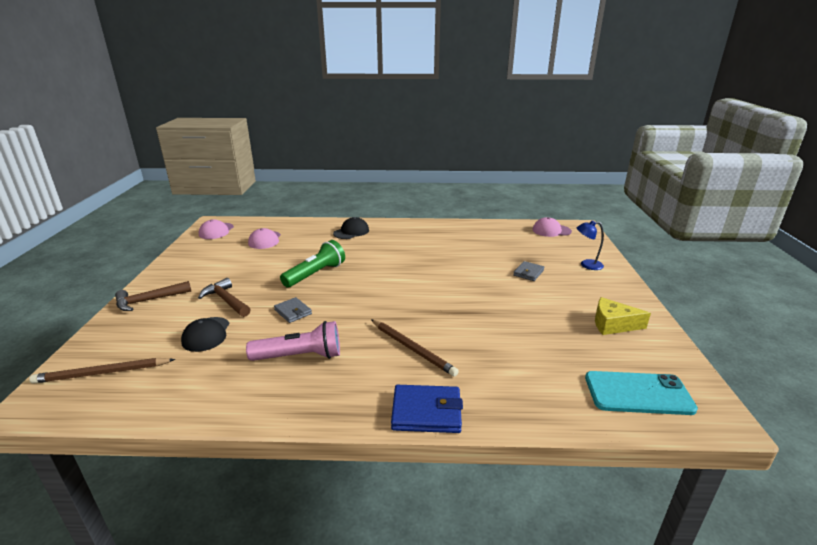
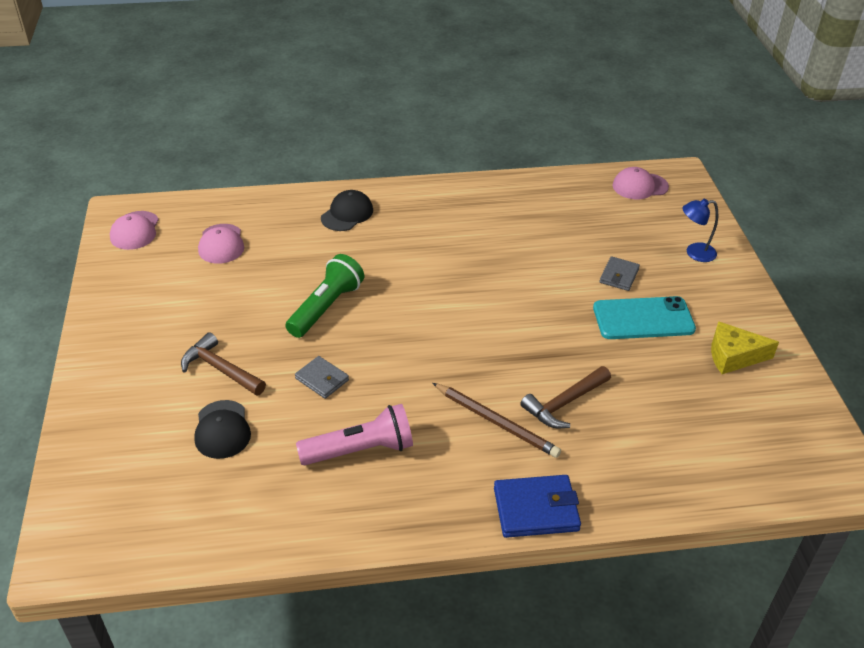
camera: 10 degrees left, 15 degrees up
(102, 373) = (120, 505): brown pencil -> none
(149, 300) = (109, 380): brown hammer -> brown hammer (564, 403)
(638, 393) = (765, 455): turquoise phone -> turquoise phone (643, 319)

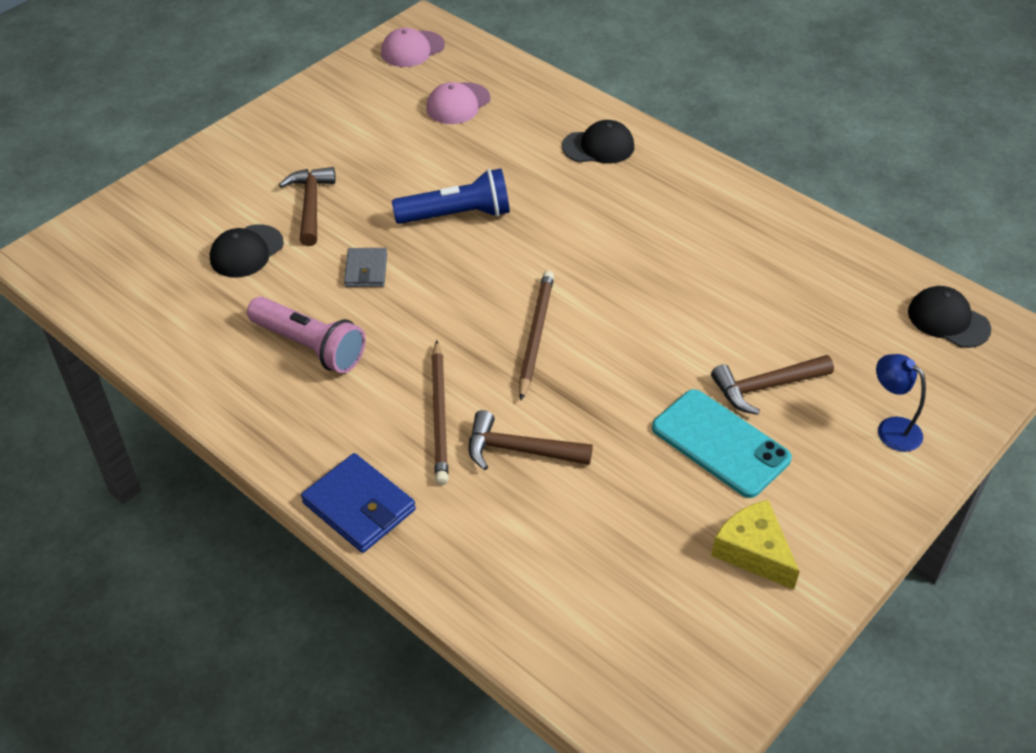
camera: 50 degrees right, 5 degrees up
(326, 307) = (457, 215): green flashlight -> blue flashlight
(476, 338) = (535, 335): none -> brown pencil
(619, 276) = (765, 387): grey wallet -> brown hammer
(640, 186) = (948, 320): pink cap -> black cap

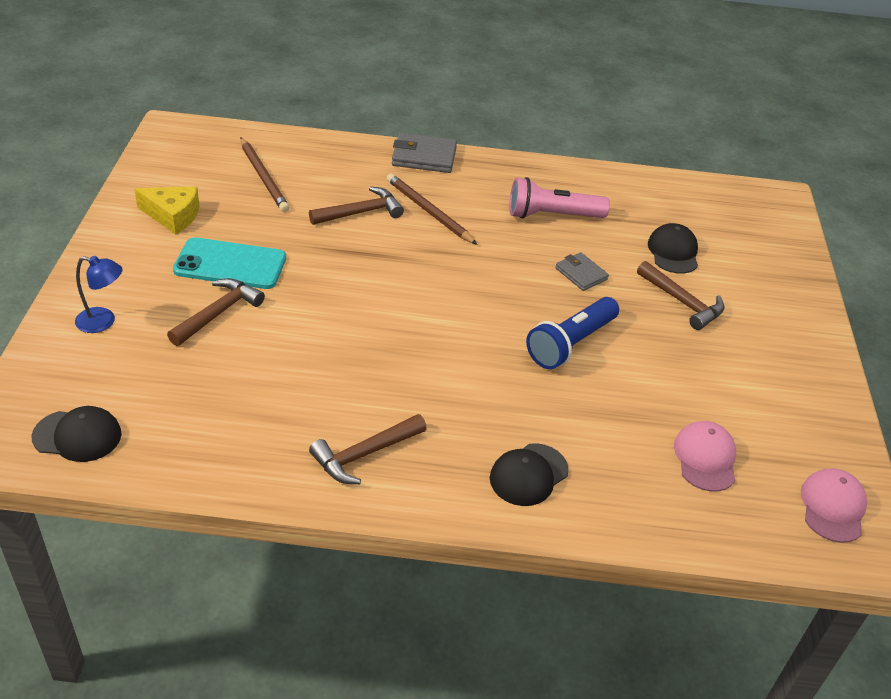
camera: 140 degrees right, 5 degrees down
(359, 506) = (424, 157): blue wallet -> grey wallet
(535, 335) = (416, 280): brown pencil -> brown pencil (263, 177)
(712, 208) = (364, 454): none -> brown hammer

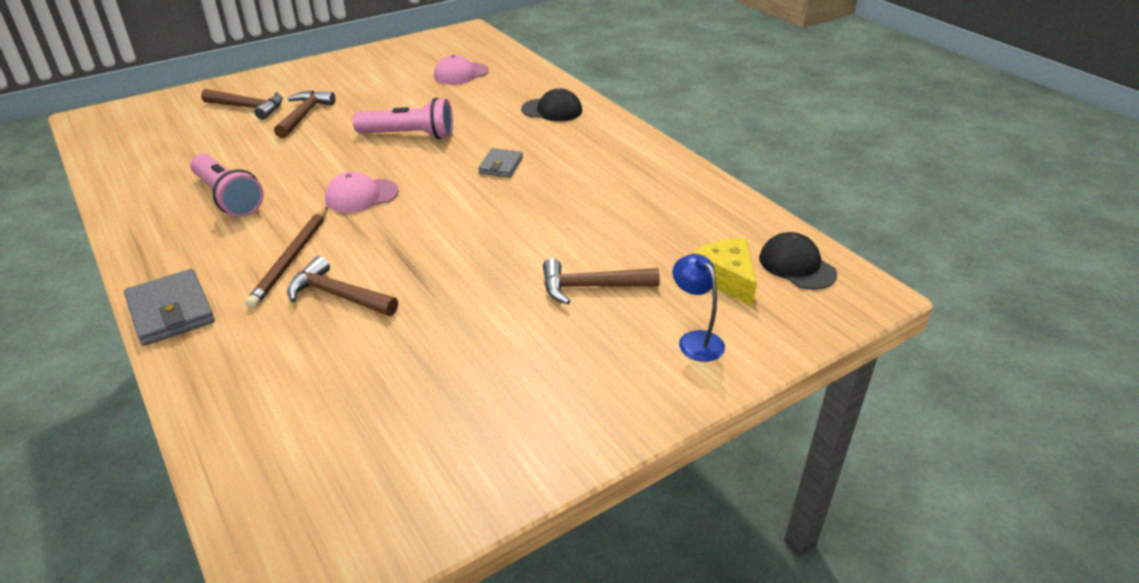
camera: 125 degrees left, 5 degrees down
(173, 216) = (496, 417): yellow cheese -> yellow cheese (726, 278)
(230, 264) = (521, 322): turquoise phone -> none
(263, 177) = (337, 401): brown pencil -> none
(364, 454) = (621, 159): brown hammer -> brown hammer (248, 108)
(570, 344) = (409, 135): blue flashlight -> pink flashlight
(581, 274) = (312, 158): grey wallet -> grey wallet (501, 165)
(673, 252) = (234, 135): black cap -> none
(832, 507) = (450, 42): pink cap -> pink cap (361, 196)

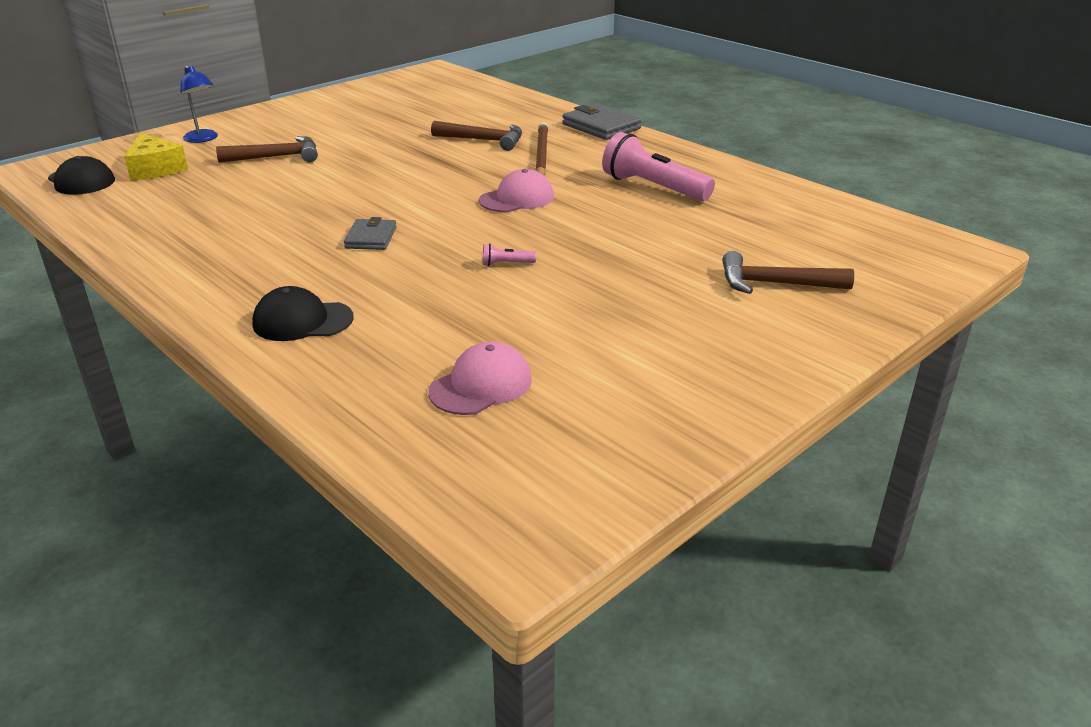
camera: 170 degrees right, 5 degrees down
(304, 115) = (679, 279): brown hammer -> none
(409, 135) = (506, 264): pink flashlight -> pink flashlight, size x0.40

